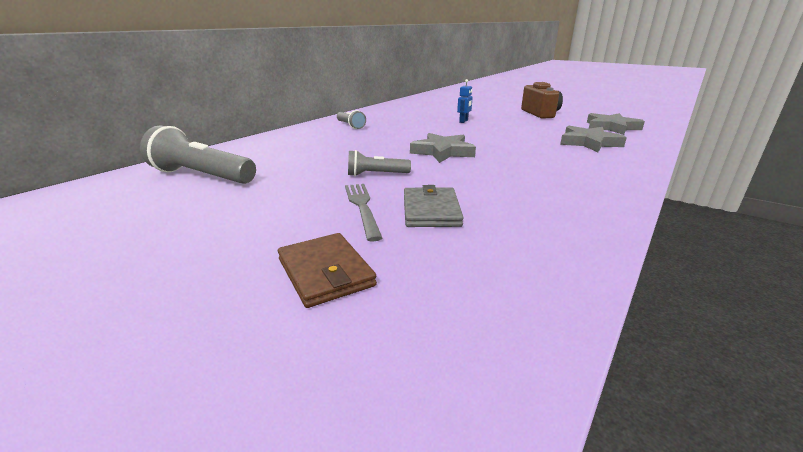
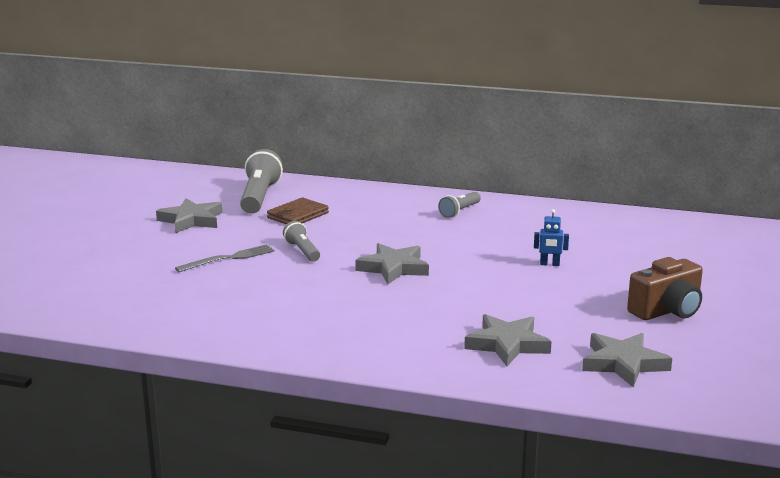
camera: 70 degrees right, 5 degrees down
(209, 216) = (191, 220): none -> grey star
(325, 272) = (134, 266): brown wallet -> brown wallet (298, 215)
(431, 211) = (234, 281): grey wallet -> none

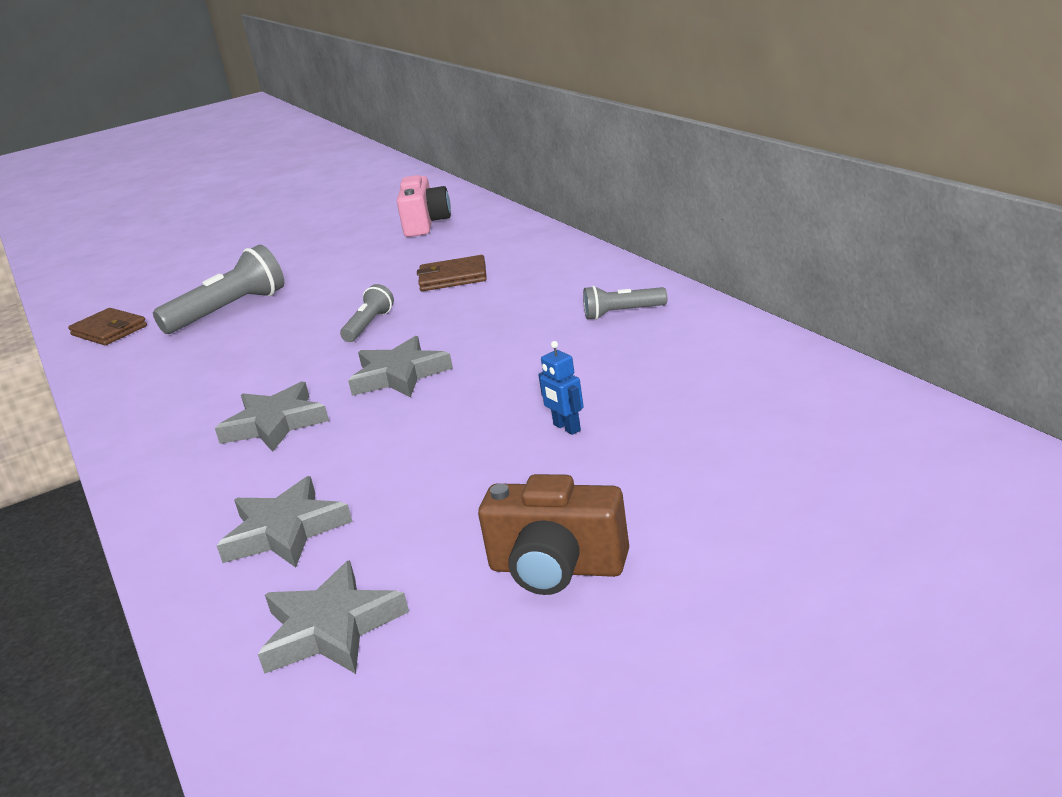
camera: 50 degrees right, 5 degrees up
(62, 304) = (109, 330): none -> brown wallet
(188, 190) = (425, 224): none -> pink camera
(191, 220) = (359, 262): grey star -> grey star (275, 424)
(228, 258) = (298, 317): grey fork -> none
(259, 197) = (465, 246): grey flashlight -> grey flashlight (229, 311)

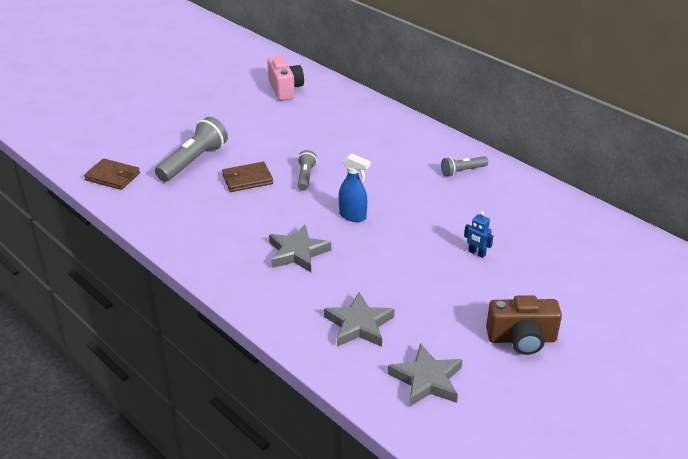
camera: 20 degrees left, 10 degrees up
(399, 375) = (353, 216): grey star -> blue spray bottle
(453, 277) = (336, 138): brown wallet -> brown wallet (247, 179)

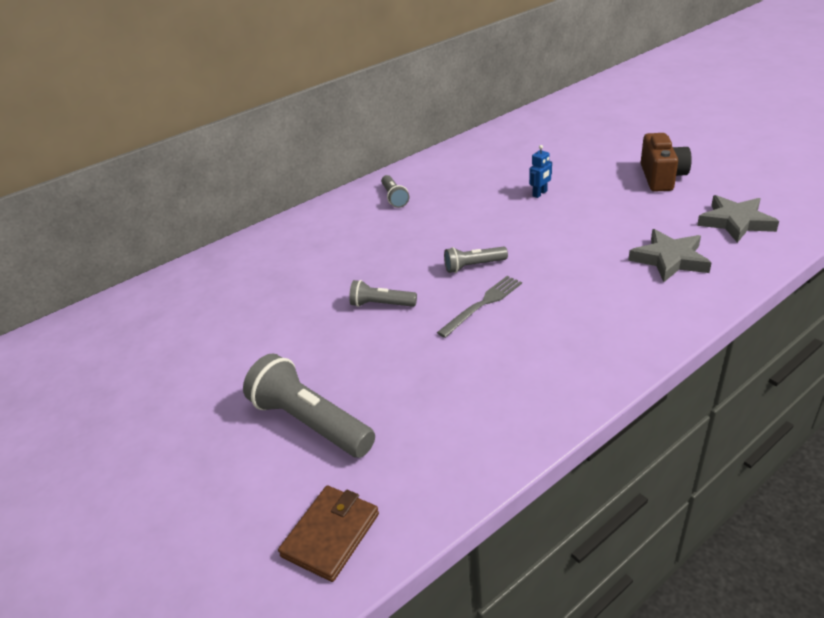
camera: 80 degrees left, 0 degrees up
(247, 179) = (377, 358): brown wallet -> none
(285, 89) = (132, 333): pink camera -> none
(297, 253) = (548, 305): grey star -> none
(301, 221) = (482, 305): none -> grey fork
(353, 216) = (473, 266): blue spray bottle -> grey flashlight

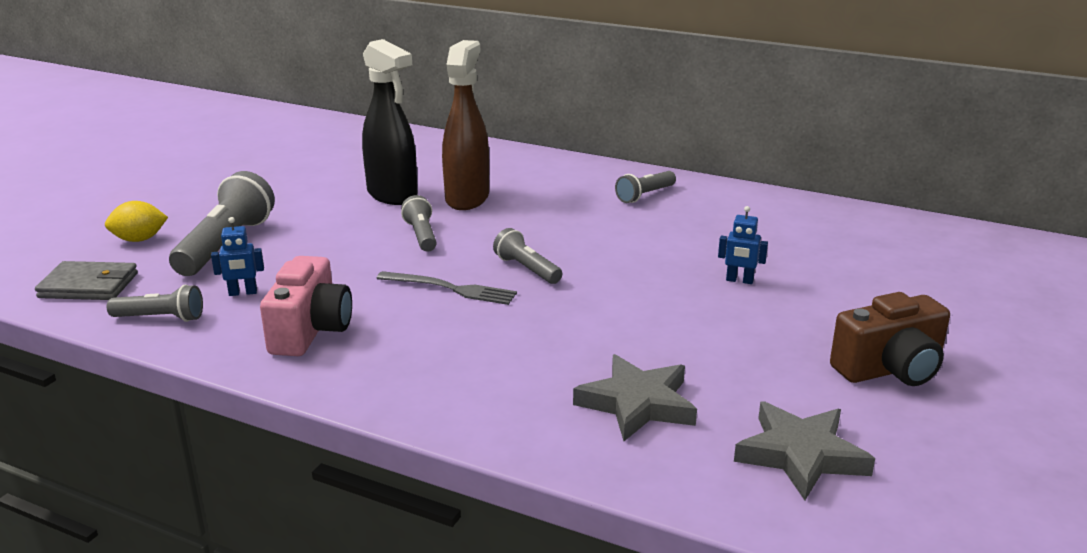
camera: 60 degrees right, 10 degrees down
(246, 488) = (139, 239): none -> yellow lemon
(290, 308) = (392, 195): none -> black spray bottle
(330, 534) = (89, 285): brown wallet -> grey wallet
(331, 271) = (467, 198): none -> brown spray bottle
(419, 418) = (243, 293): none -> blue robot
(437, 478) = (160, 318): none -> grey flashlight
(511, 384) = (311, 331): none -> pink camera

